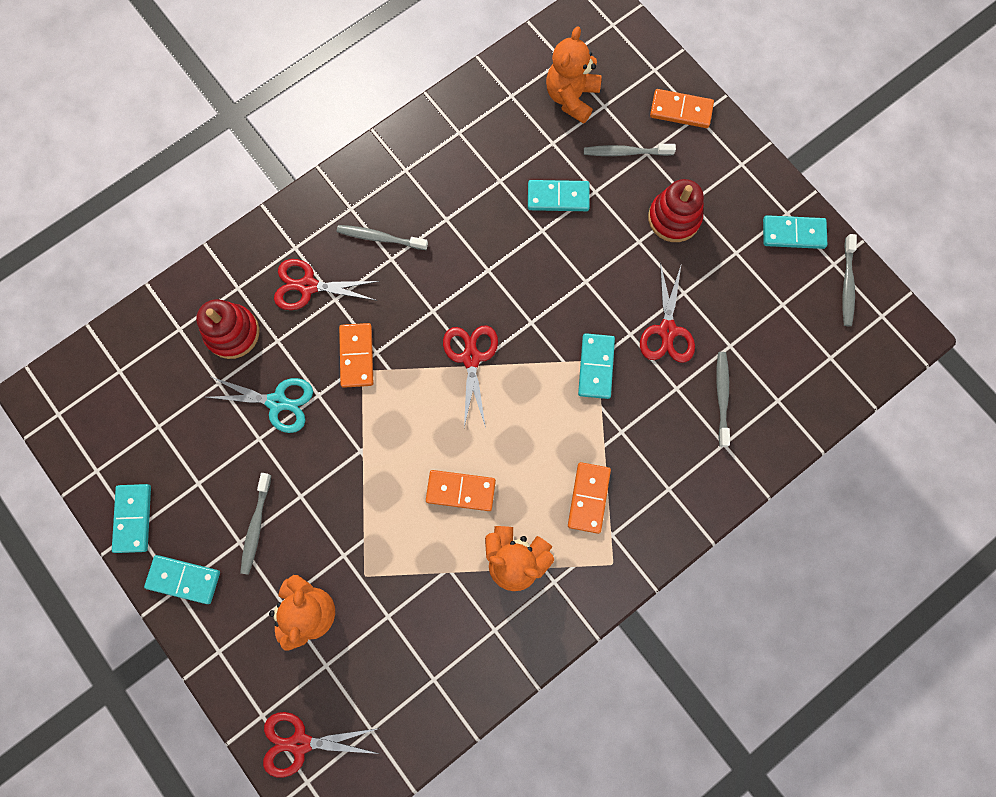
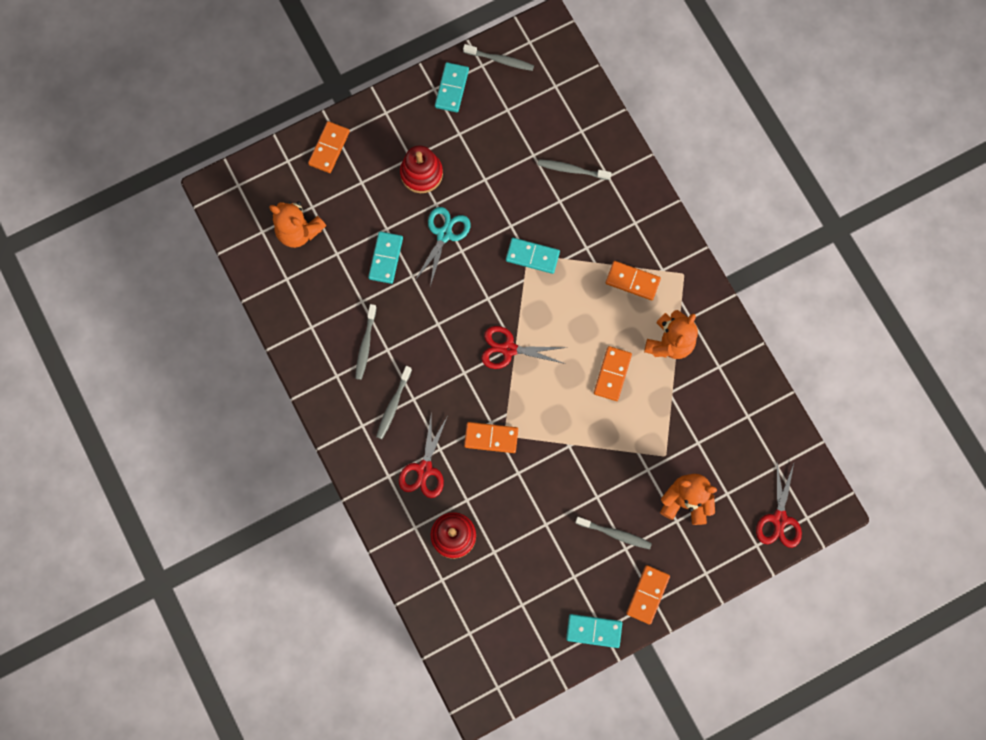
camera: 80 degrees left, 0 degrees up
(184, 579) = (647, 594): turquoise domino -> orange domino
(277, 402) = (518, 505): turquoise scissors -> turquoise scissors (444, 234)
(625, 152) = (357, 198): grey toothbrush -> grey toothbrush (365, 345)
(667, 331) = (513, 198): red scissors -> none

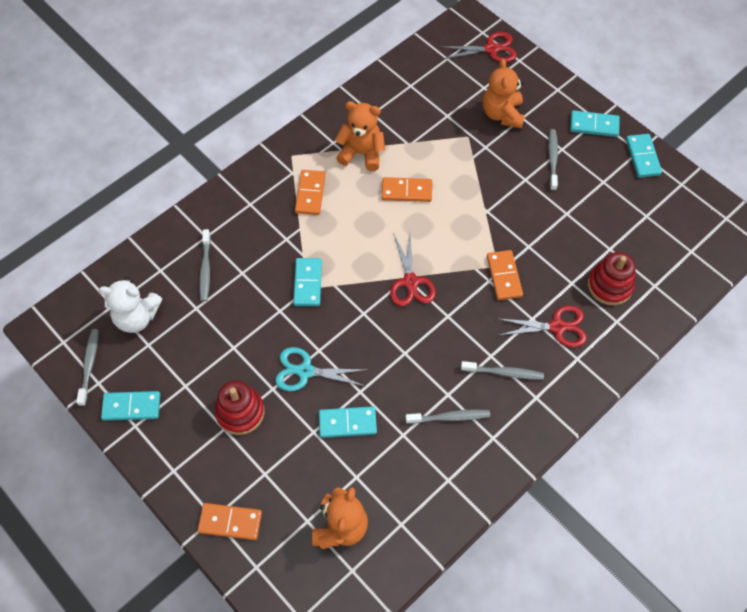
camera: 105 degrees left, 15 degrees down
(537, 104) = (137, 317): none -> white teddy bear
(647, 594) = (594, 125): orange domino -> turquoise domino

